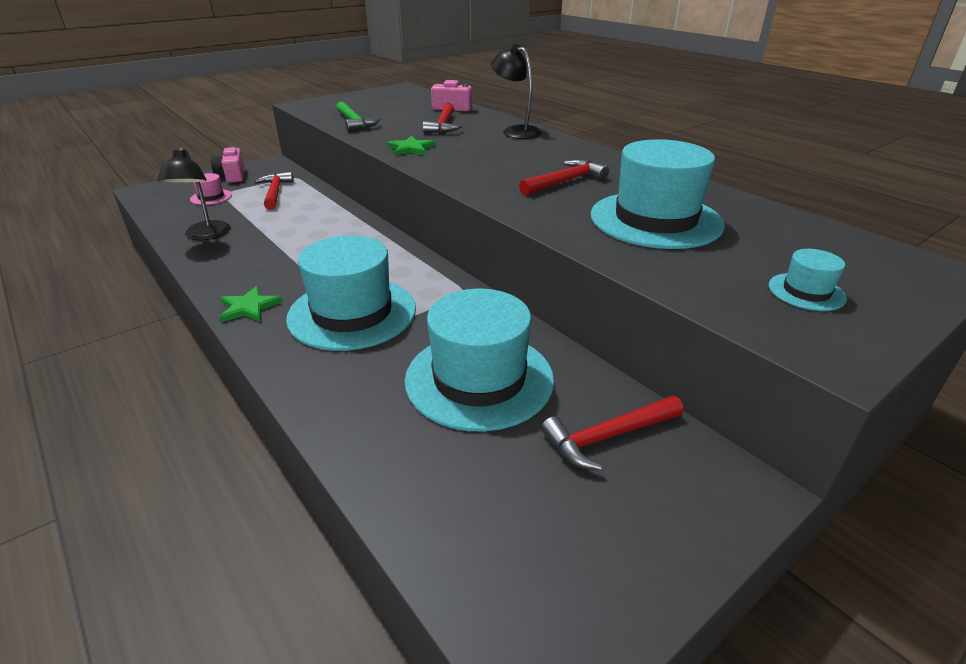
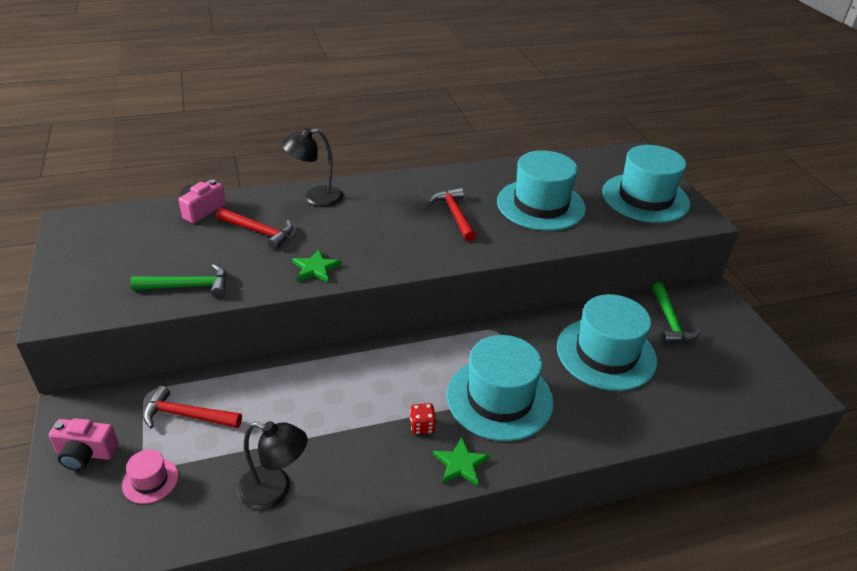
camera: 70 degrees left, 5 degrees up
(294, 279) = (422, 426): none -> red dice
(608, 436) = (670, 321): red hammer -> green hammer
(806, 292) = (645, 198): turquoise hat -> turquoise hat, size x2.27

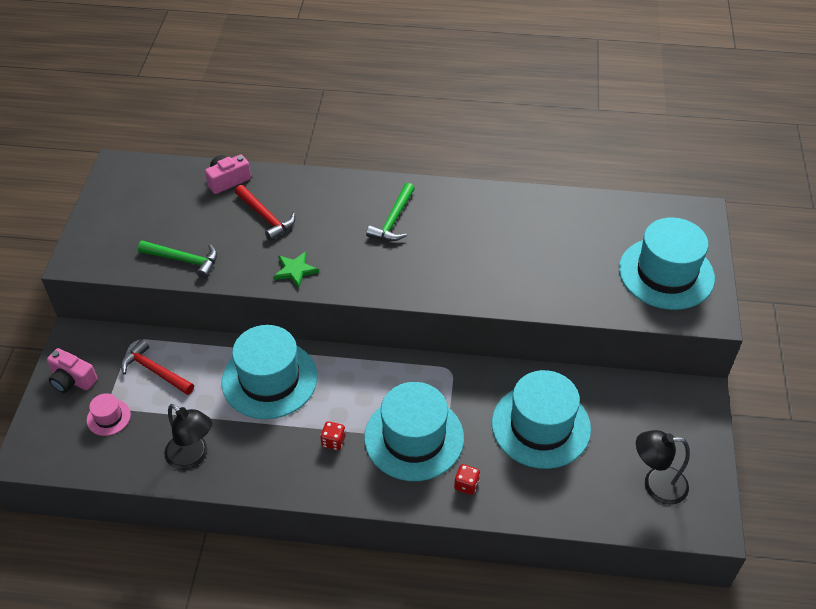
camera: 25 degrees right, 10 degrees up
(315, 198) = (333, 191): black lamp -> black lamp (656, 485)
(455, 215) = (453, 244): red hammer -> none
(460, 464) = (346, 485): green star -> none
(540, 205) = (547, 254): turquoise hat -> turquoise hat (269, 379)
(576, 425) = (466, 485): none -> red dice
(670, 321) = (630, 412): green hammer -> green hammer (393, 220)

